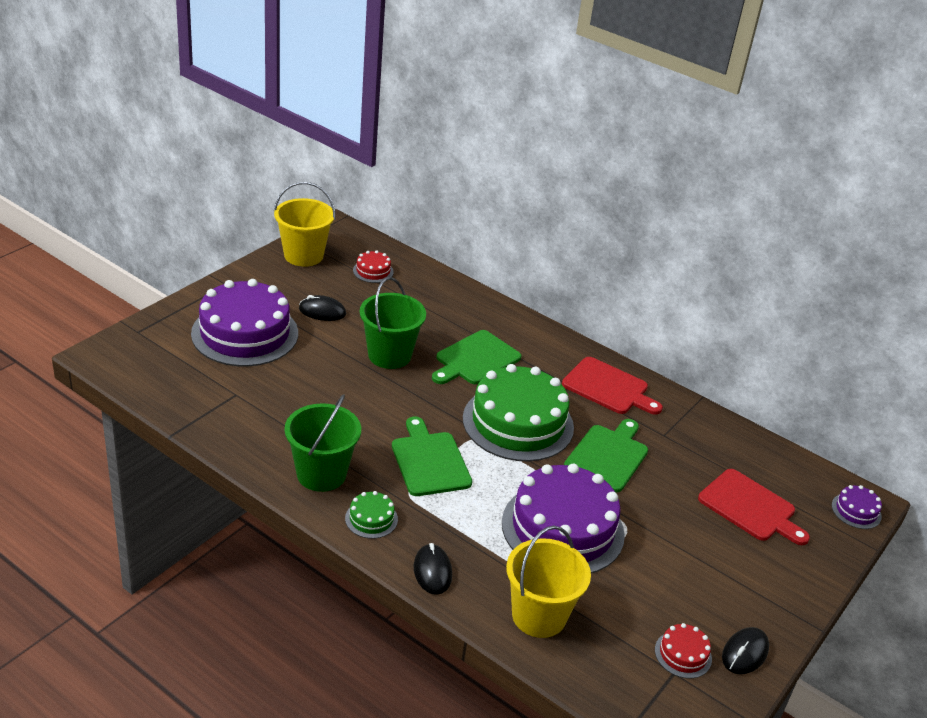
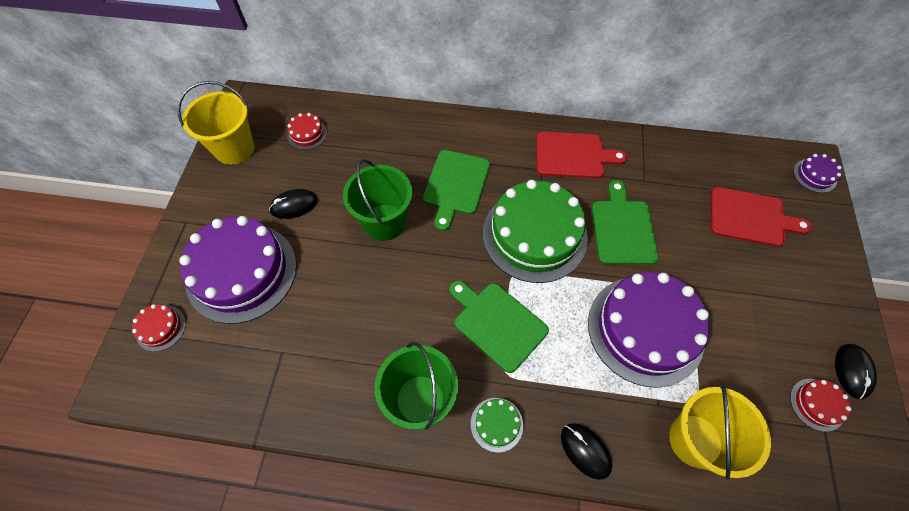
camera: 25 degrees left, 25 degrees up
(157, 338) = (161, 328): none -> red cake

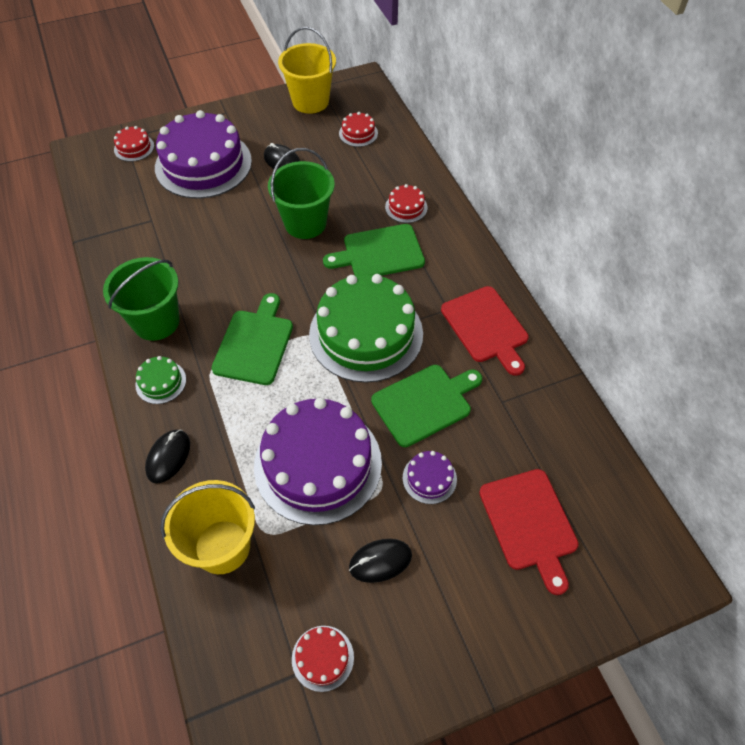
camera: 60 degrees right, 5 degrees down
(419, 144) = (406, 207): none -> red cake
(814, 175) = (652, 581): purple cake -> purple cake (429, 478)
(852, 371) = (386, 690): black mouse -> black mouse (380, 561)

